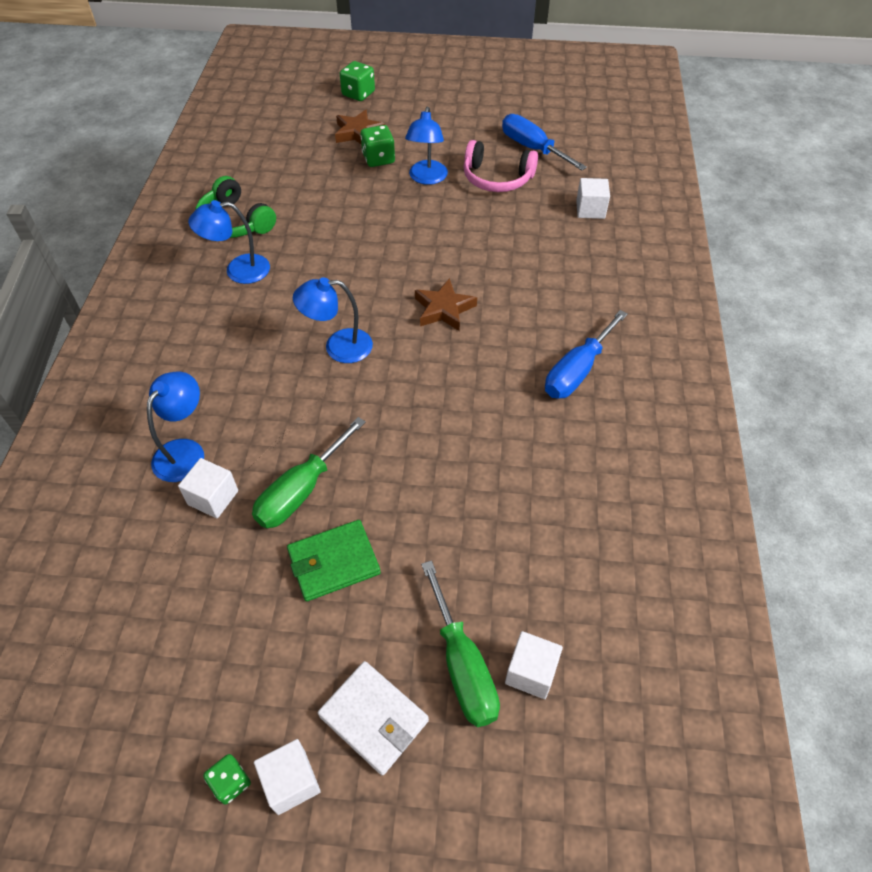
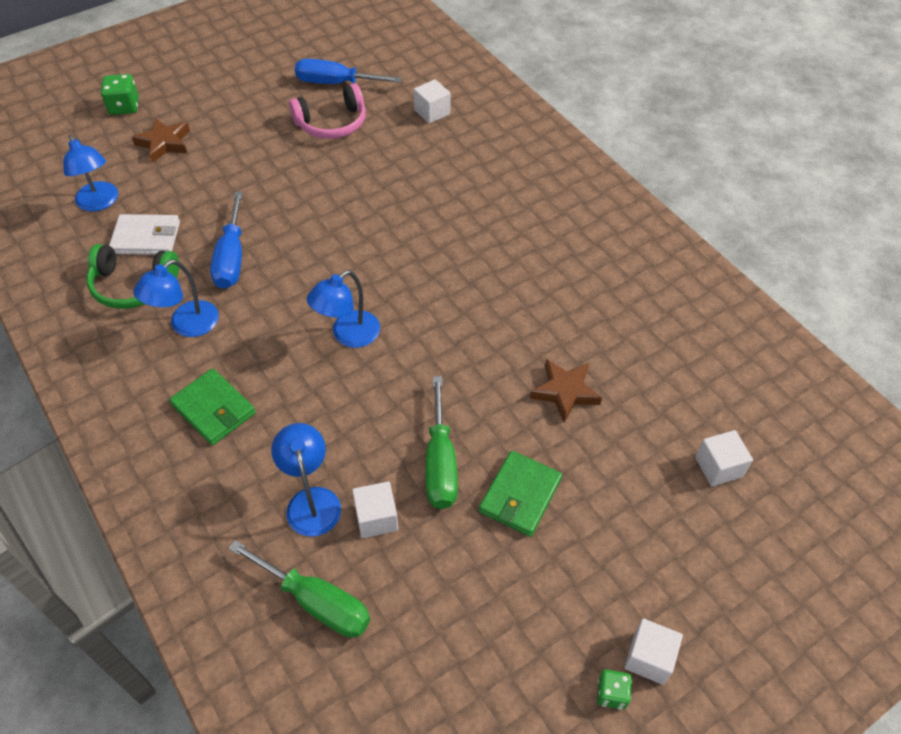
camera: 40 degrees left, 0 degrees up
(194, 340) = (214, 409): none -> green wallet
(374, 718) = (657, 574): white wallet -> white wallet (146, 237)
(378, 159) = (209, 158): green dice -> none
(427, 178) = (272, 153): blue lamp -> blue lamp (100, 203)
(444, 309) = (401, 254): brown star -> brown star (565, 392)
(462, 665) = (675, 496): green screwdriver -> green screwdriver (316, 602)
(577, 371) = (545, 243): blue screwdriver -> blue screwdriver (231, 258)

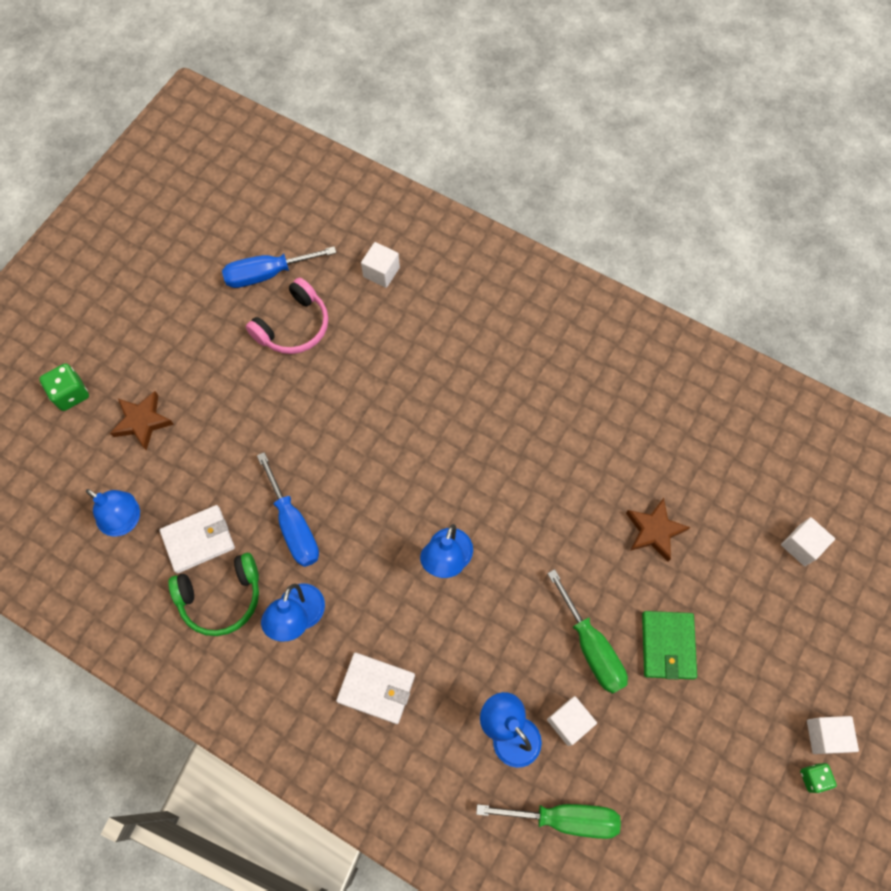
camera: 25 degrees left, 15 degrees up
(214, 409) = (376, 688): green wallet -> white wallet

